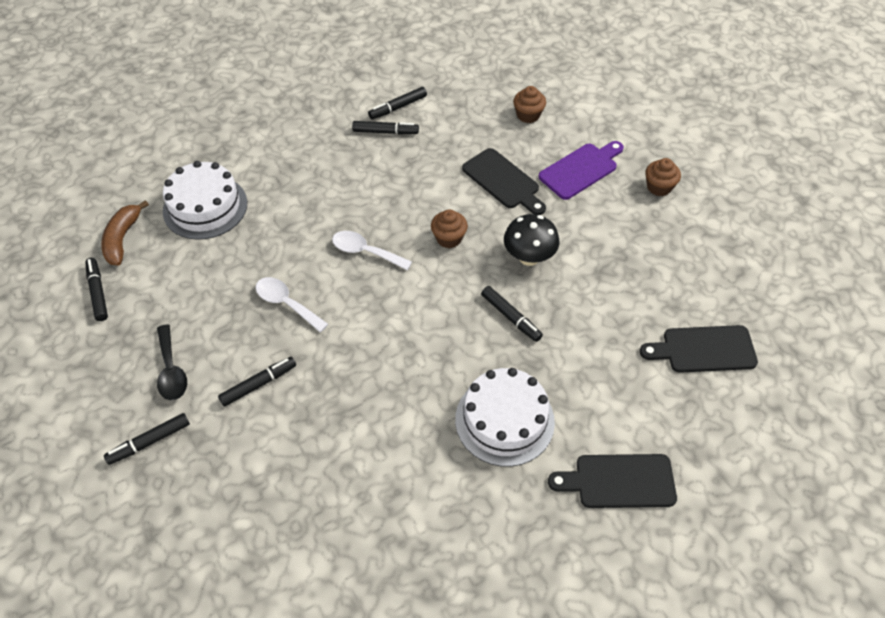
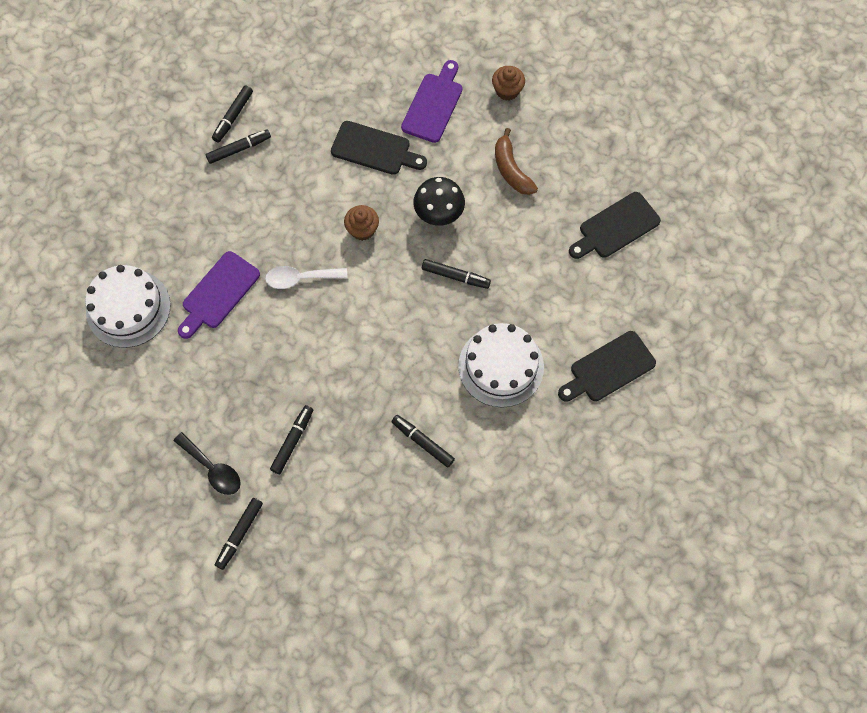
camera: 30 degrees left, 15 degrees up
(98, 292) = (95, 437): black marker -> black marker (423, 442)
(122, 239) = (76, 377): brown banana -> brown banana (511, 170)
(286, 230) = (218, 293): none -> purple cutting board
(286, 303) = (266, 360): white spoon -> none
(528, 115) = (356, 68): brown cupcake -> none

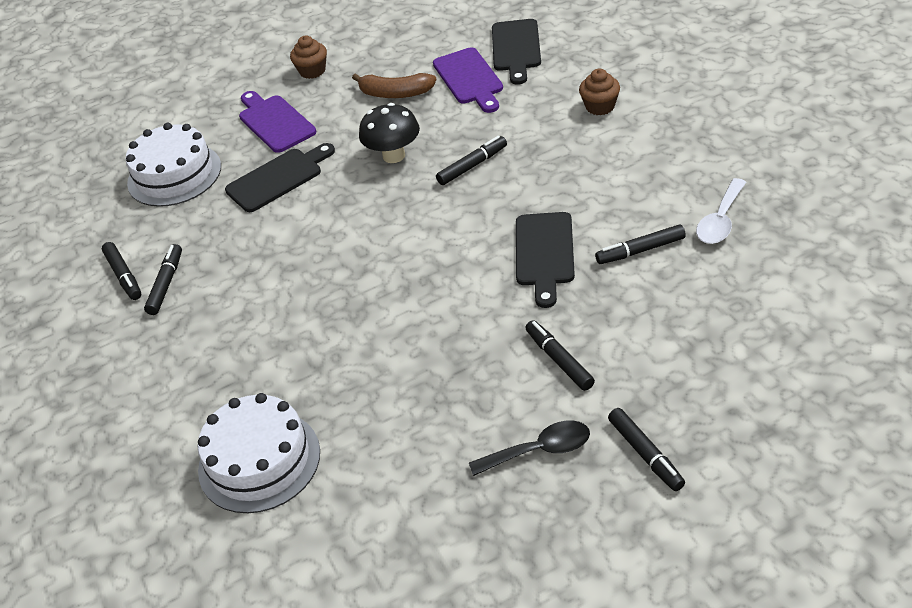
camera: 50 degrees left, 25 degrees down
(218, 293) = (319, 364): purple cutting board -> purple cutting board (469, 79)
(300, 278) = (367, 285): white spoon -> white spoon (720, 221)
(362, 229) = (357, 216): brown cupcake -> brown cupcake (600, 106)
(501, 366) = (598, 165): white cake -> white cake (174, 175)
(608, 368) = (657, 96): black cutting board -> black cutting board (544, 254)

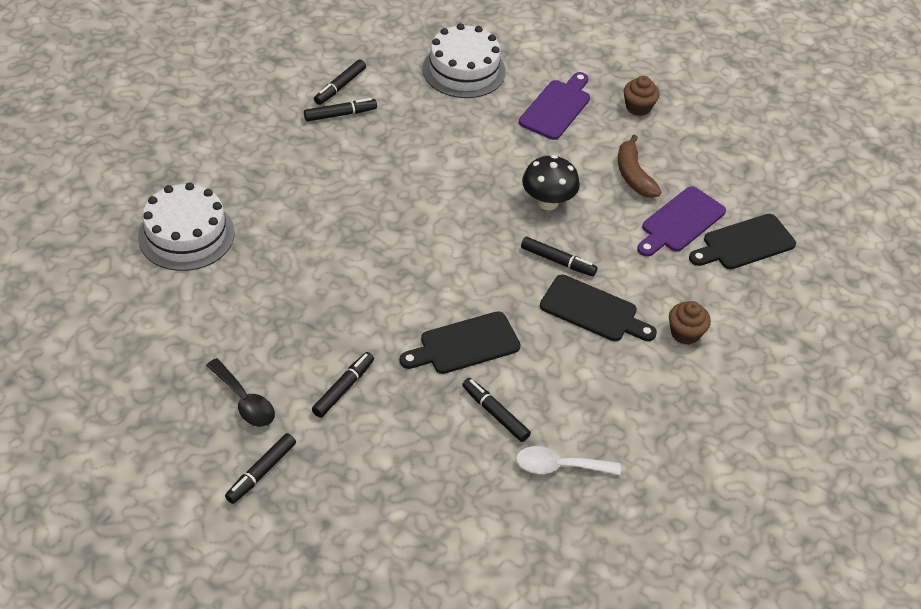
camera: 55 degrees right, 5 degrees up
(278, 178) = (486, 136): black cutting board -> black cutting board (593, 311)

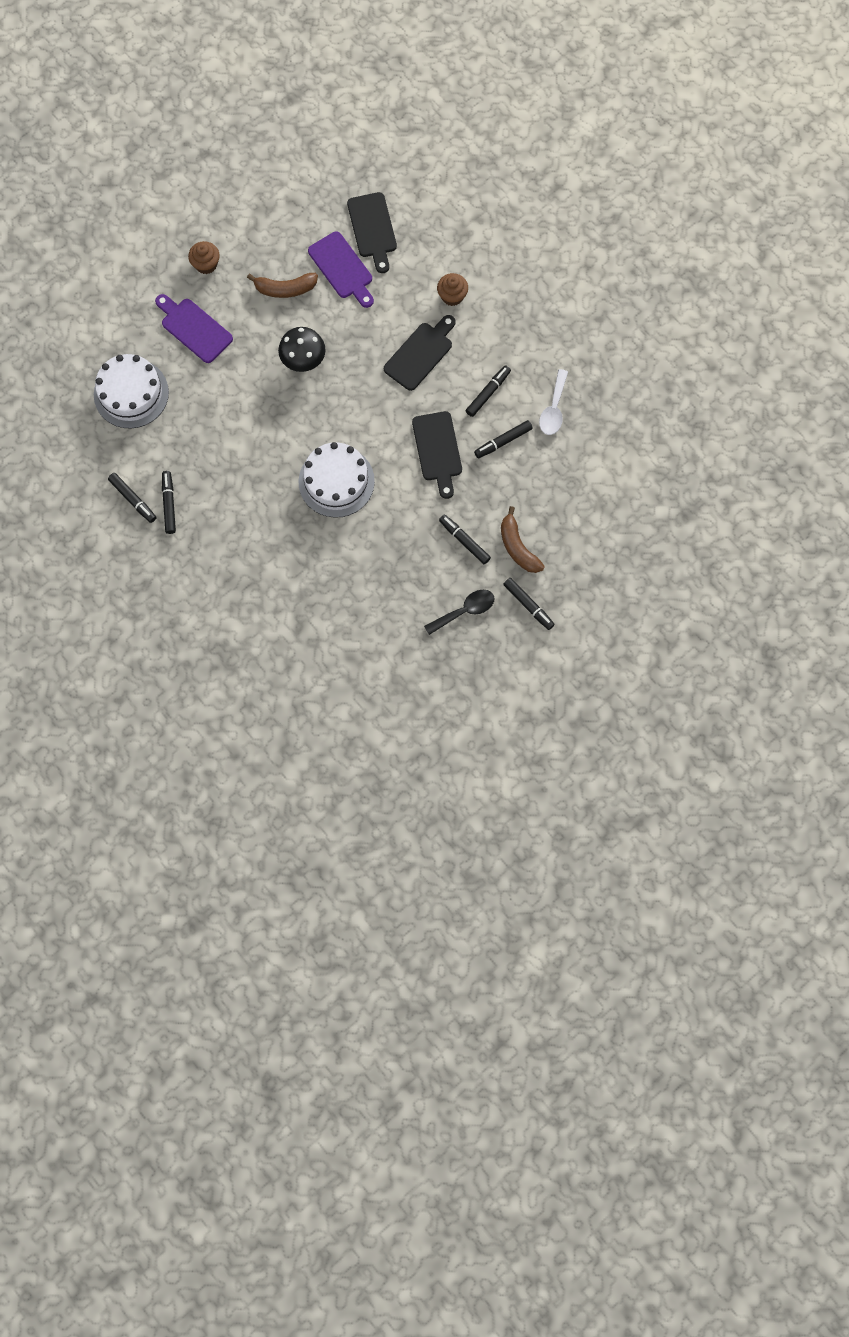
camera: 75 degrees left, 25 degrees up
(186, 235) = (290, 641): white cake -> white cake (336, 481)
(345, 449) = (517, 547): none -> brown banana
(558, 261) = (367, 367): black marker -> black marker (488, 393)

